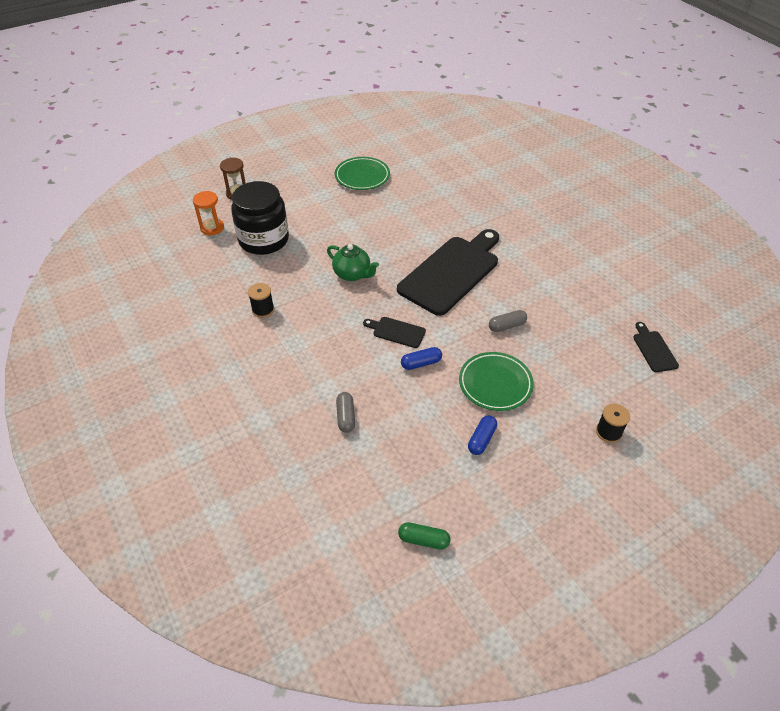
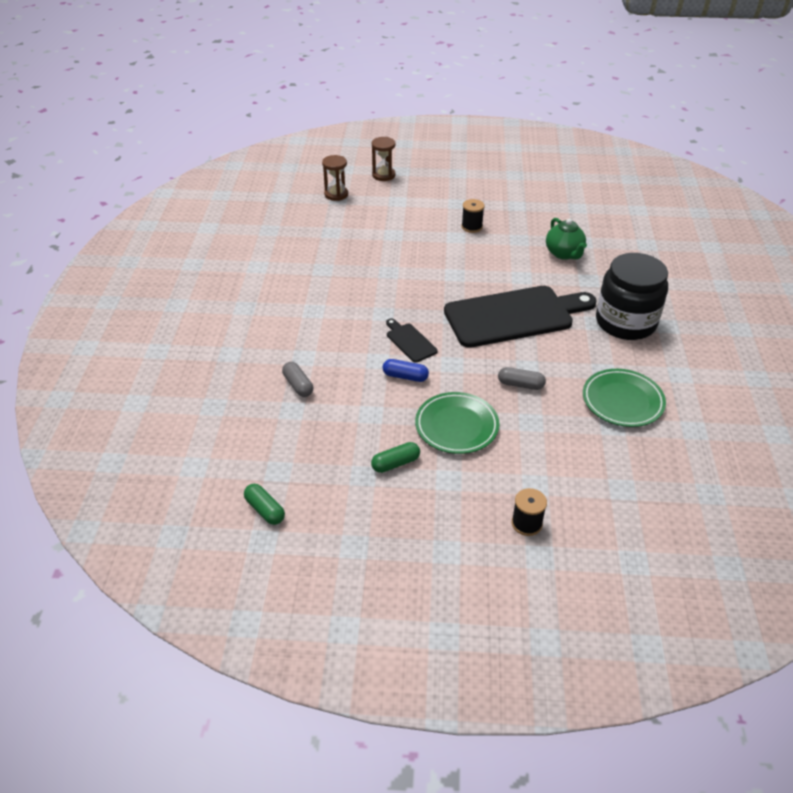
camera: 35 degrees right, 5 degrees down
(212, 228) = (336, 194): orange hourglass -> brown hourglass
(263, 310) = (314, 274): black spool -> black spool (472, 227)
(264, 240) = (369, 220): black jar -> black jar (625, 322)
(345, 417) = (298, 385): grey capsule -> grey capsule turned 60 degrees counterclockwise
(353, 274) = (418, 279): green teapot -> green teapot (564, 254)
(362, 176) = (511, 202): green plate -> green plate (622, 401)
(481, 439) = (395, 463): blue capsule -> green capsule
(653, 349) = (660, 479): black cutting board -> none

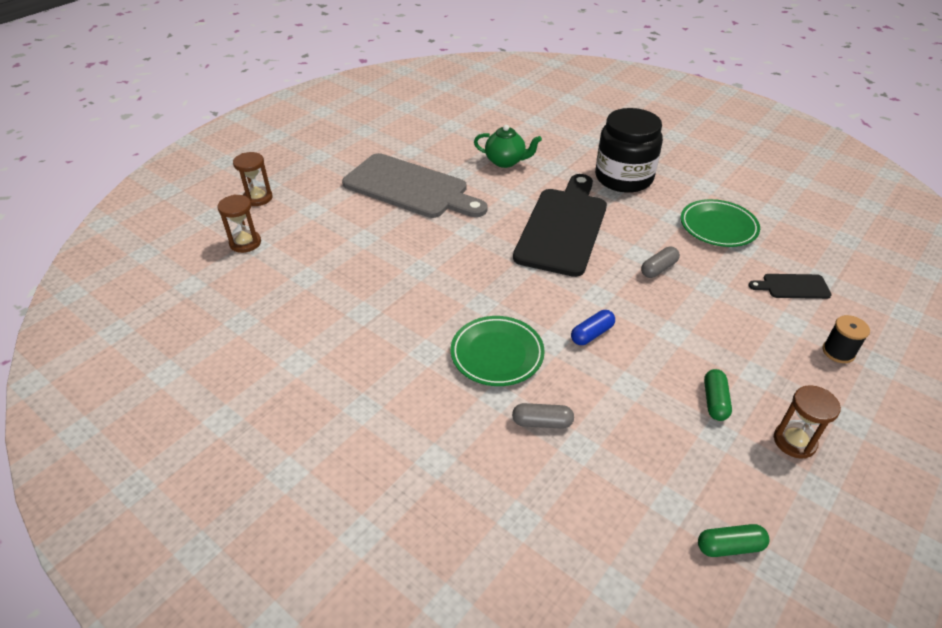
camera: 55 degrees left, 0 degrees up
(392, 520) = (794, 441): none -> brown hourglass
(409, 341) = (541, 306): black cutting board -> black cutting board (792, 286)
(456, 426) = (687, 334): green plate -> green plate (497, 354)
(472, 227) = (410, 188): black spool -> grey cutting board

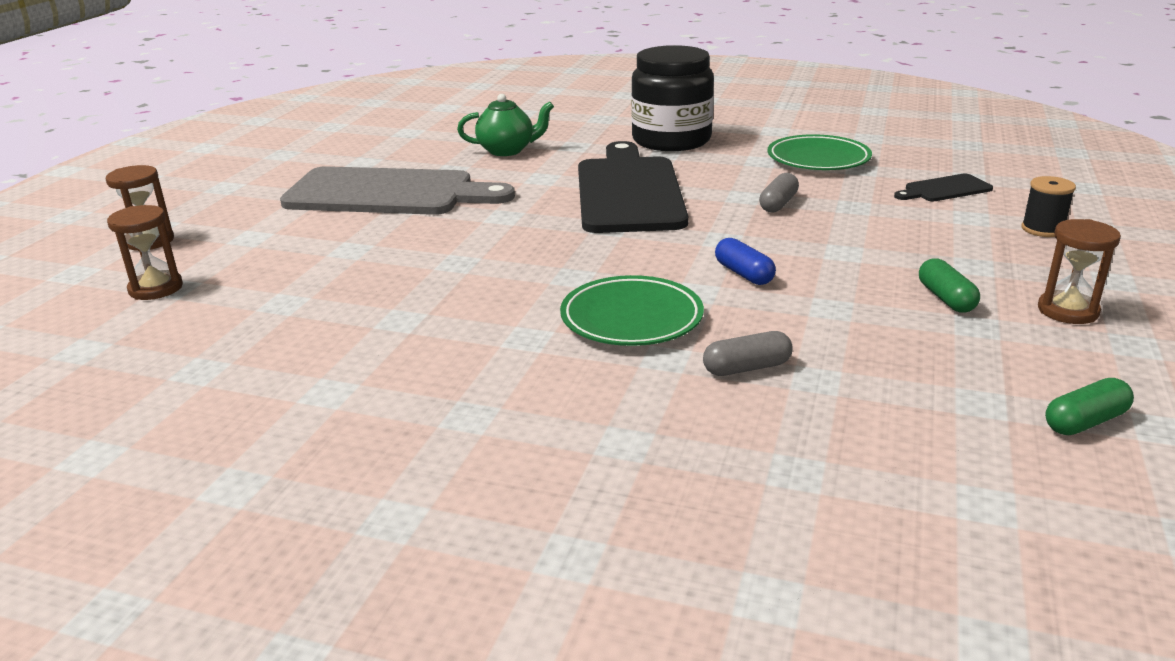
camera: 20 degrees left, 15 degrees down
(592, 334) = (743, 274): blue capsule -> blue capsule turned 60 degrees counterclockwise

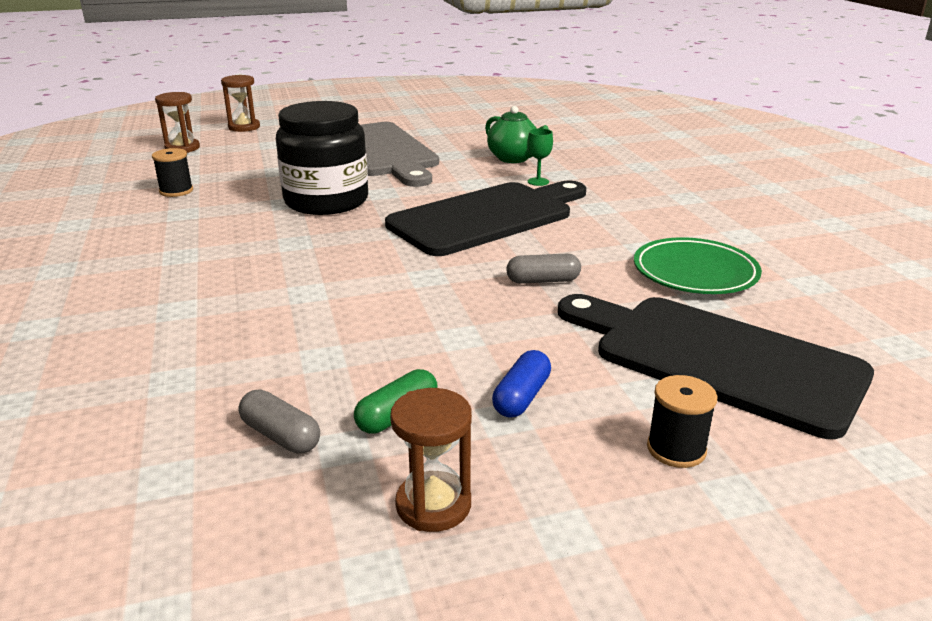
camera: 55 degrees right, 0 degrees up
(317, 313) = (176, 191): none -> black spool
(578, 156) = (538, 181): none -> green goblet
(631, 318) = (237, 280): green plate -> none
(671, 140) = (634, 202): black jar -> black jar (326, 201)
(743, 274) = (361, 302): blue capsule -> blue capsule (521, 397)
(747, 368) = (176, 345): grey capsule -> grey capsule (280, 436)
(944, 189) = (715, 359): black cutting board -> black cutting board, size x2.31
(1085, 422) = (150, 556): green capsule -> none

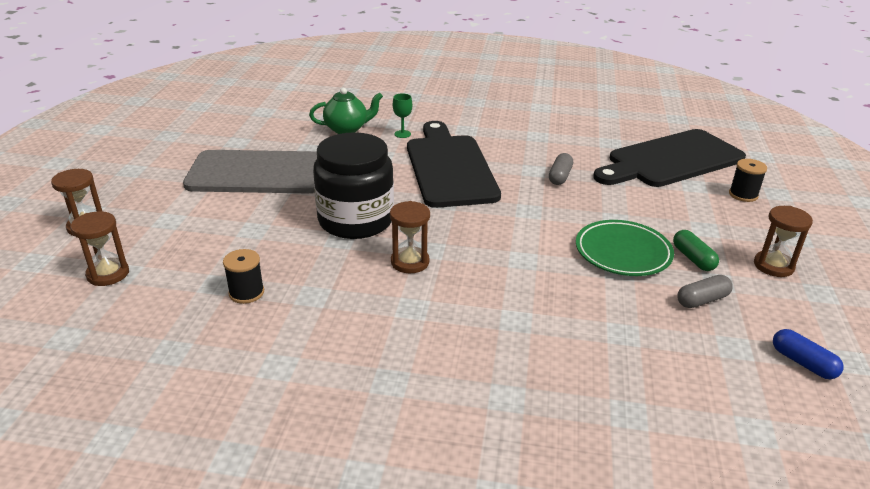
camera: 65 degrees left, 5 degrees up
(263, 238) = (410, 262): none -> brown hourglass
(521, 397) = (687, 219): blue capsule -> blue capsule (803, 363)
(695, 273) = (578, 134): green plate -> green plate (623, 252)

